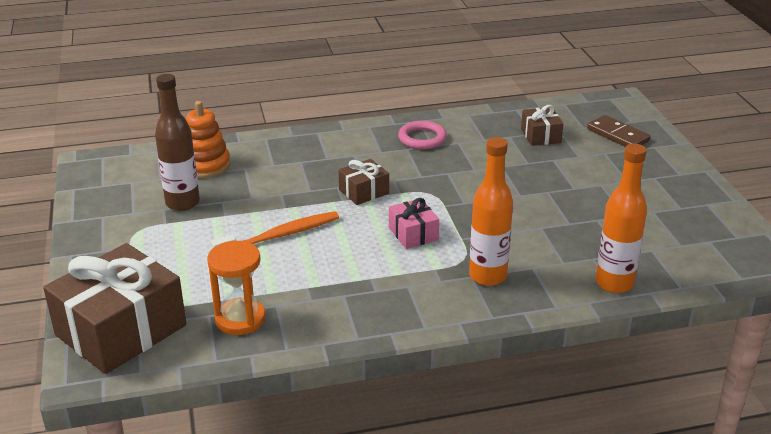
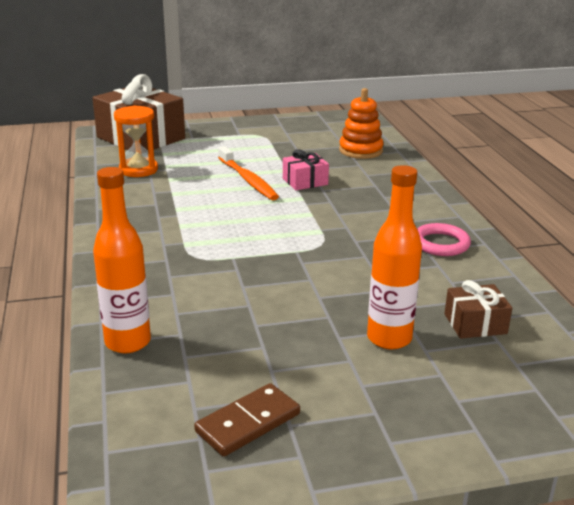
camera: 90 degrees right, 5 degrees down
(182, 203) = (300, 146): brown bottle -> none
(364, 192) = (321, 212): brown gift -> none
(413, 234) = (244, 234): pink gift -> pink gift (305, 181)
(487, 276) = (164, 267): orange bottle -> orange bottle (389, 338)
(618, 135) = (502, 394): brown domino -> brown domino (248, 423)

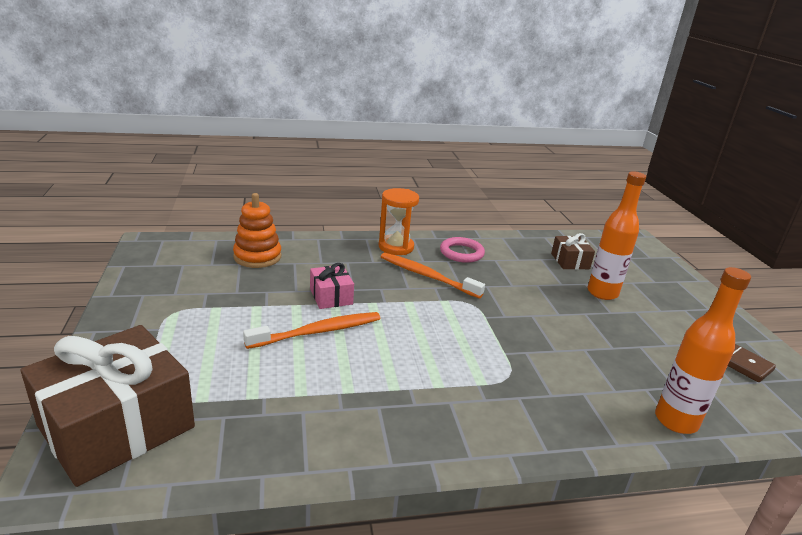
camera: 90 degrees left, 0 degrees up
(138, 170) = (258, 425): orange hourglass -> orange hourglass (396, 247)
(368, 223) = (427, 276): none -> orange toothbrush

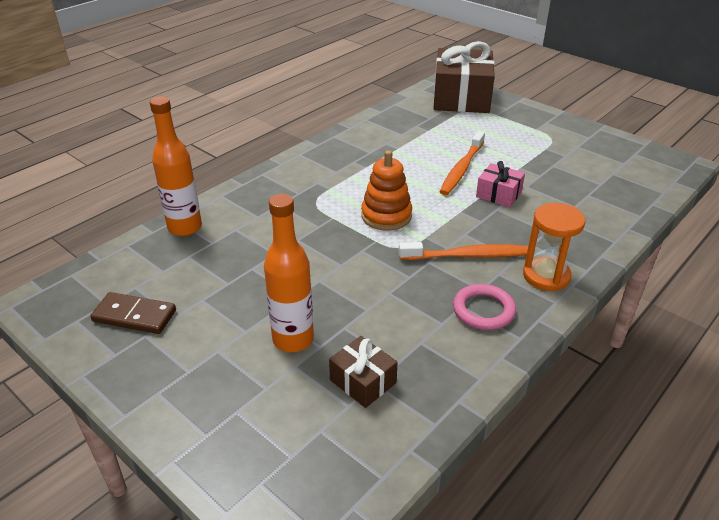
camera: 145 degrees right, 10 degrees up
(257, 257) = (605, 195): orange stacking toy -> orange stacking toy (386, 216)

